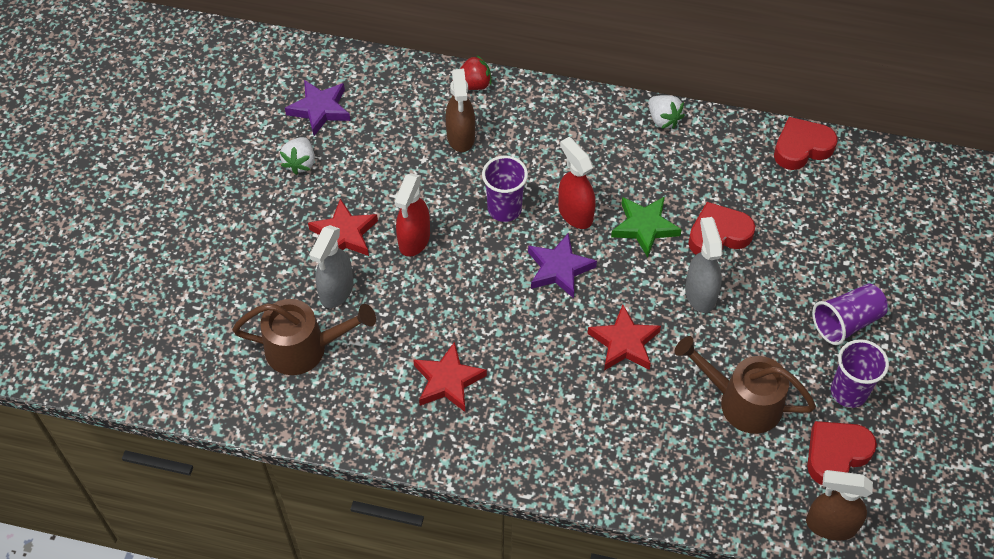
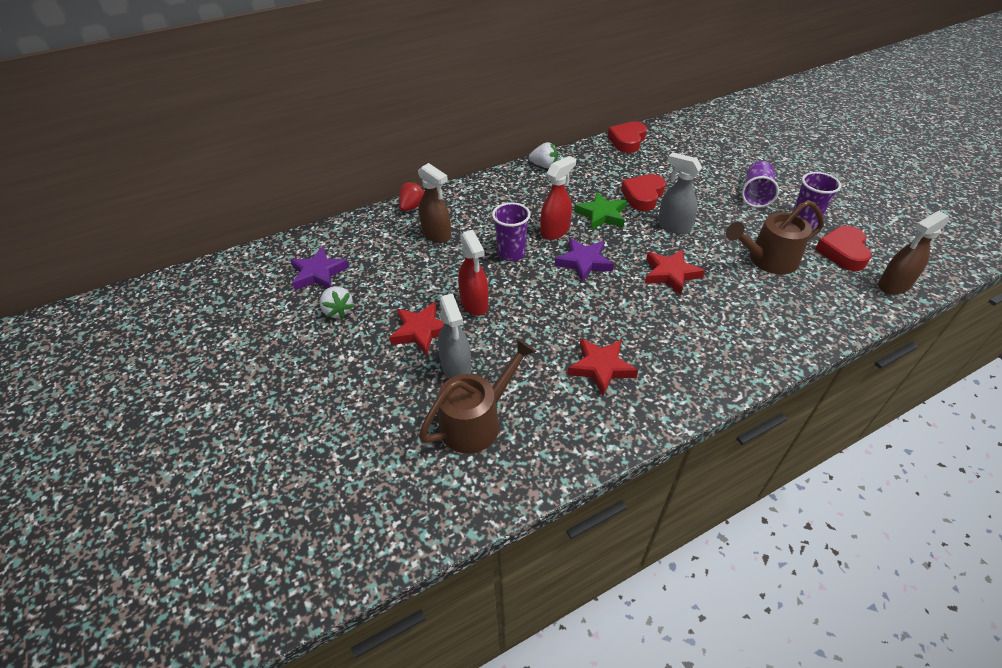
camera: 40 degrees left, 10 degrees down
(575, 213) = (555, 231): red spray bottle -> red spray bottle turned 120 degrees clockwise

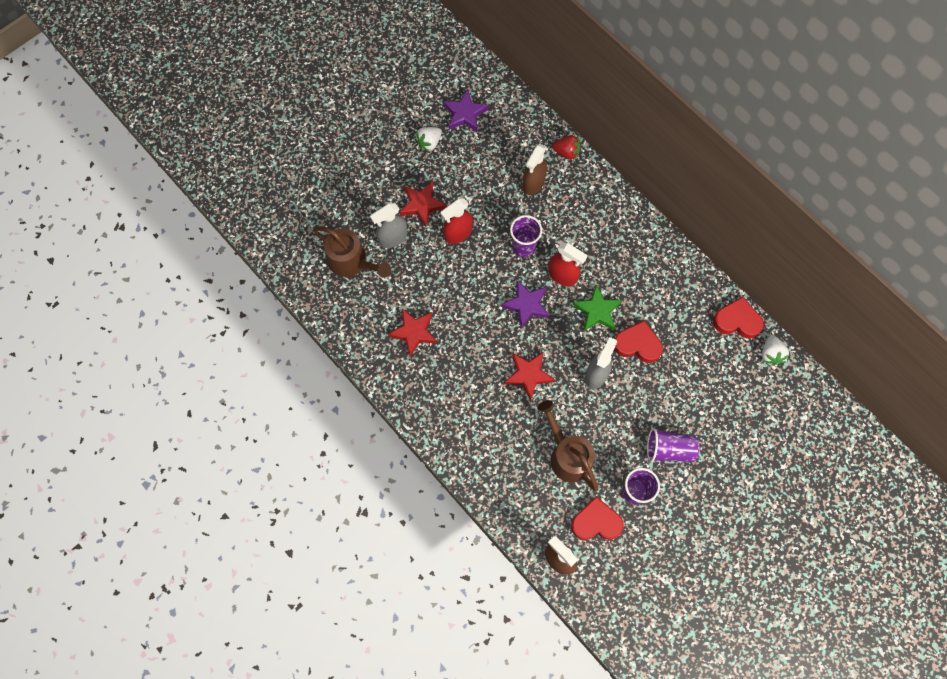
camera: 75 degrees right, 25 degrees up
(544, 165) = (665, 248): white strawberry -> white strawberry (771, 354)

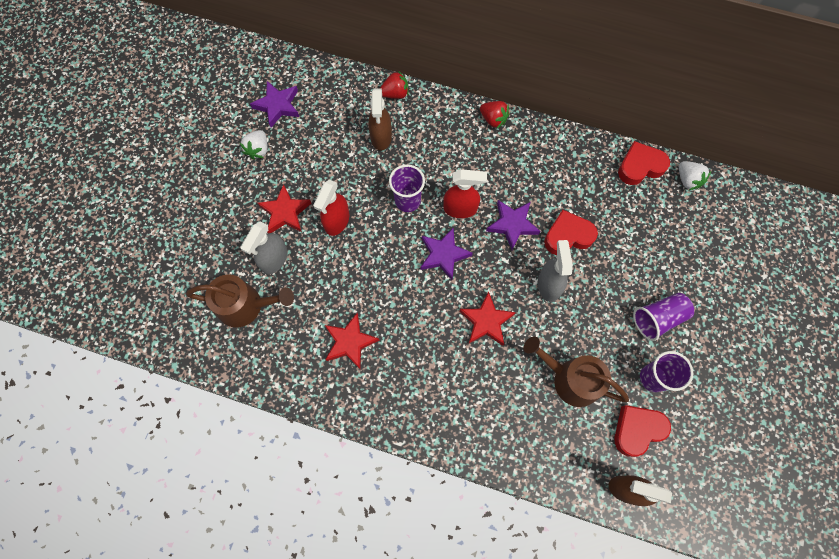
camera: 30 degrees left, 0 degrees up
(597, 311) = (512, 224): green star -> purple star
(636, 216) = (493, 119): none -> red strawberry

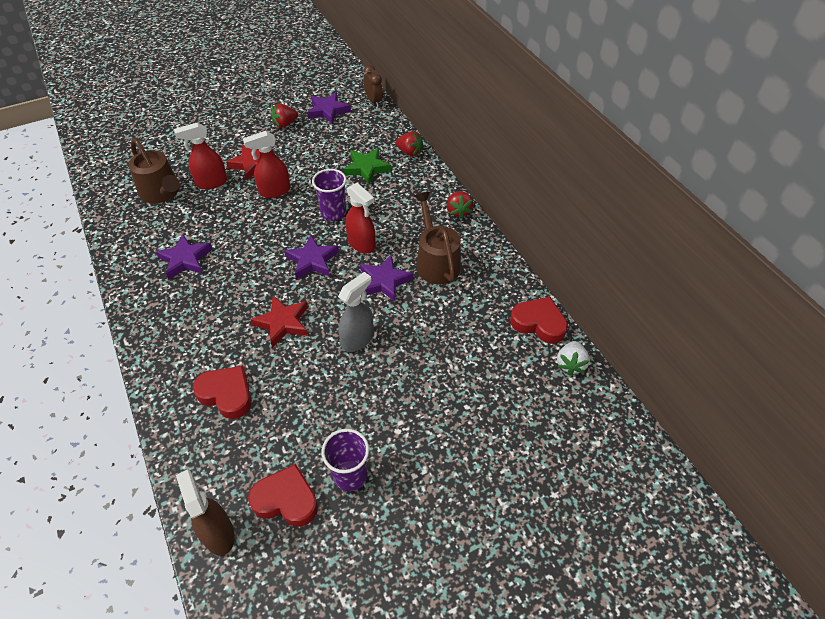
camera: 45 degrees right, 20 degrees down
(258, 150) = (285, 124): white strawberry -> red strawberry
(274, 259) = (211, 182): grey spray bottle -> red spray bottle
(304, 64) = (374, 101): none -> brown clock
(350, 342) = (185, 260): red star -> purple star
(381, 137) = (367, 168): brown spray bottle -> green star
(568, 236) = (416, 321): red heart -> red heart (226, 394)
(570, 379) = (287, 413): brown watering can -> brown watering can (436, 261)
(658, 318) = (412, 437): purple cup -> none

